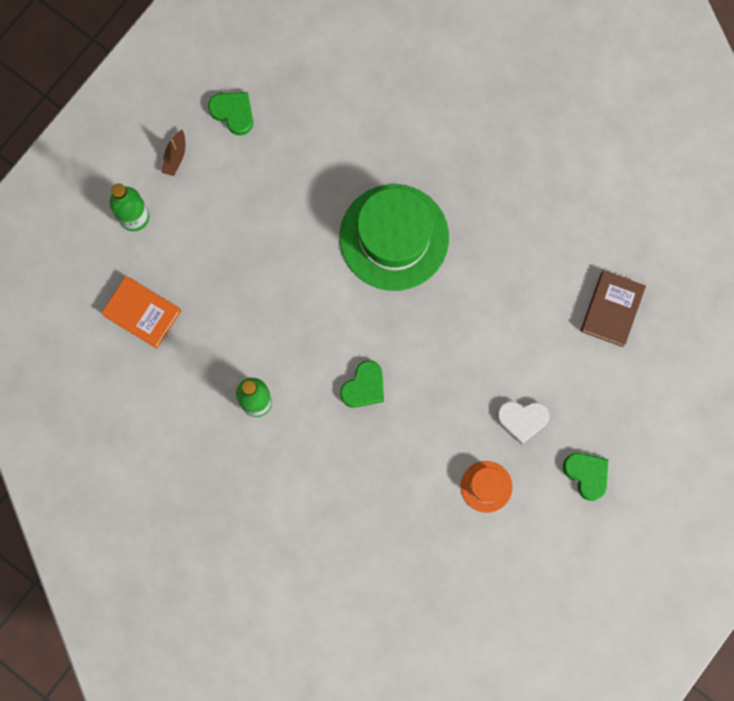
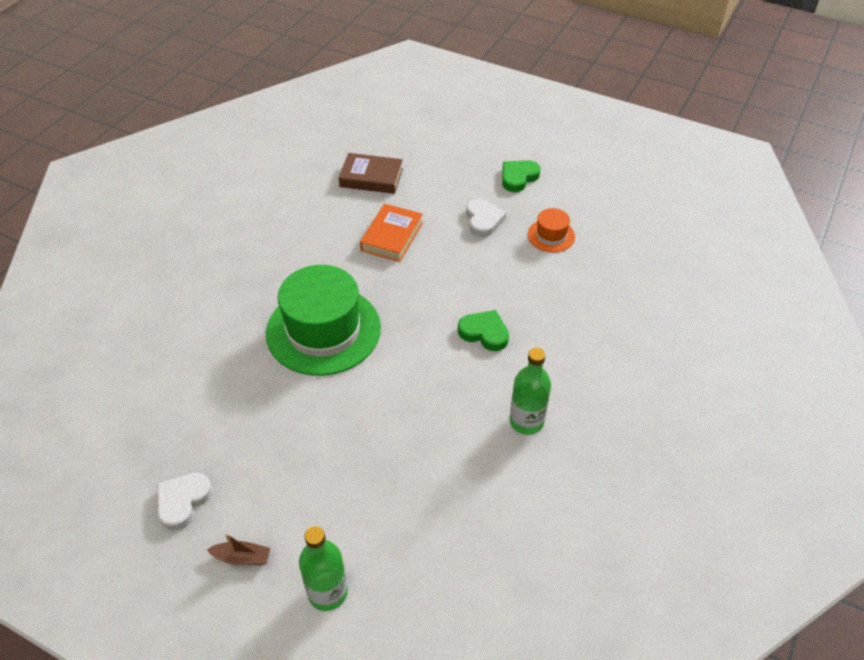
camera: 100 degrees left, 30 degrees down
(142, 313) = (452, 558): orange book -> orange book (392, 236)
(233, 113) = (183, 501): green heart -> white heart

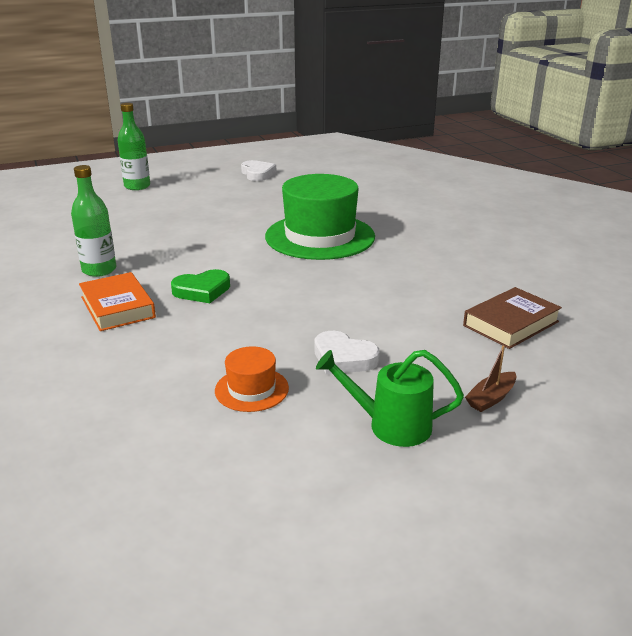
camera: 130 degrees right, 20 degrees down
(242, 558) = (197, 177): brown boat -> brown boat (491, 398)
(392, 236) = (391, 298): orange book -> orange book (118, 307)
(518, 177) = (390, 425): green heart -> green watering can

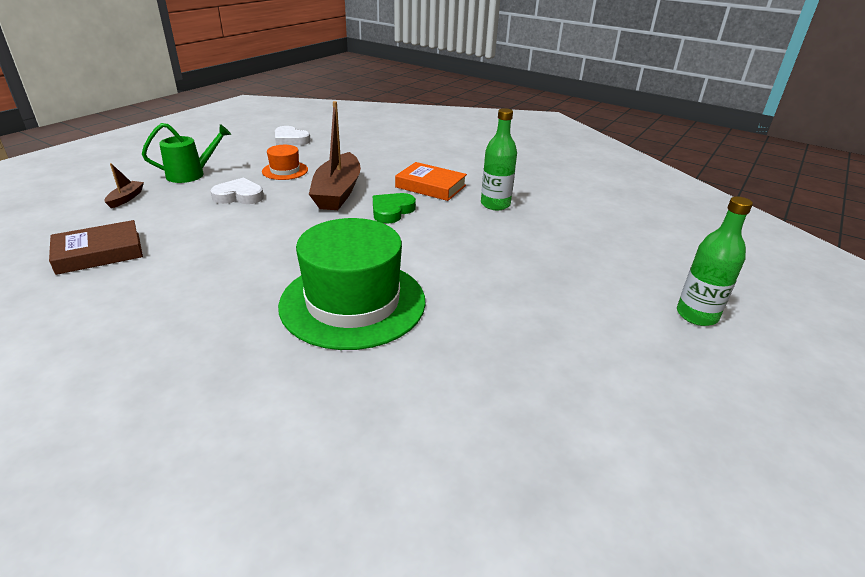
camera: 145 degrees right, 5 degrees up
(225, 329) = (338, 192): none -> brown boat
(257, 174) = (621, 432): white heart -> white heart (290, 140)
(510, 323) = (99, 253): brown book -> brown book turned 45 degrees clockwise

